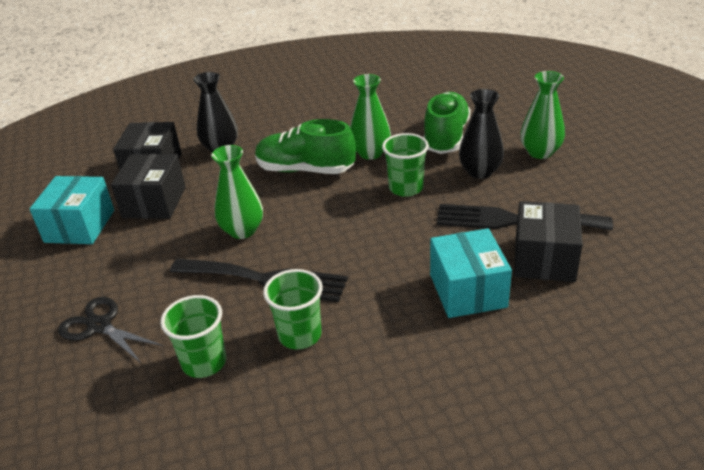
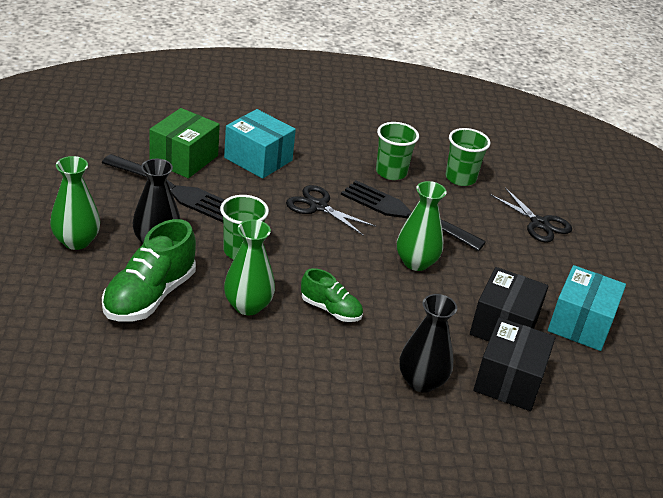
camera: 170 degrees left, 0 degrees up
(305, 170) = (331, 309): green shoe -> green shoe, size x0.58
(364, 255) = (318, 206): none -> black scissors
(468, 290) = (258, 159): turquoise box -> turquoise box turned 60 degrees counterclockwise
(544, 259) = (184, 159): black box -> green box

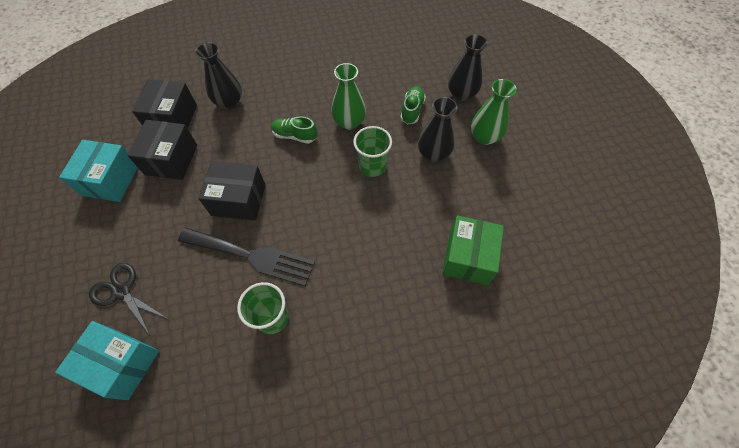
camera: 170 degrees right, 25 degrees up
(61, 296) = (461, 94): none -> black vase
(149, 296) = (412, 110): green shoe -> green shoe, size x0.58
(175, 191) = (451, 212): black fork -> none
(258, 159) = (404, 285): turquoise box -> turquoise box (122, 363)
(318, 206) = (330, 237): black scissors -> none
(416, 262) = (238, 200): green vase -> black box
(460, 178) = (198, 338): green cup -> none

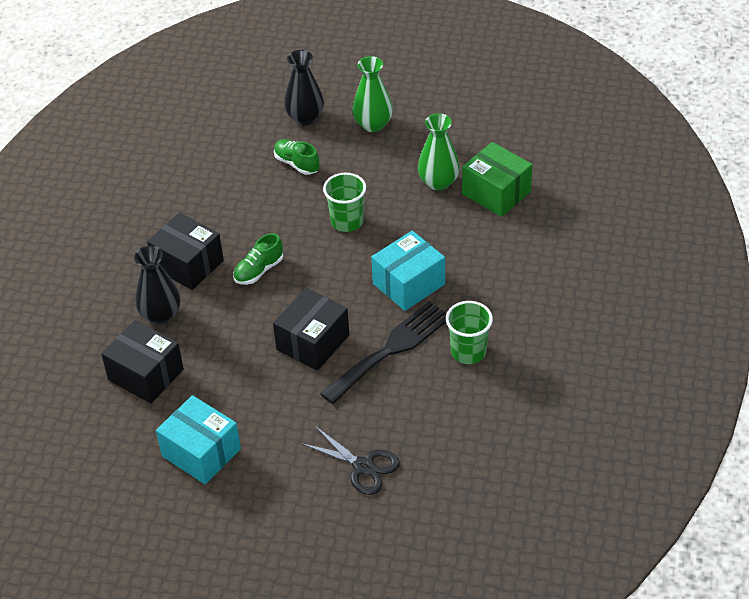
camera: 60 degrees left, 15 degrees down
(121, 291) = (363, 466): black scissors -> black scissors turned 120 degrees counterclockwise
(122, 363) = (445, 479): turquoise box -> turquoise box (408, 284)
(171, 159) = (211, 389): black box -> black box (188, 264)
(349, 122) = (274, 219): green vase -> green vase (438, 182)
(433, 154) = (366, 170): black vase -> none

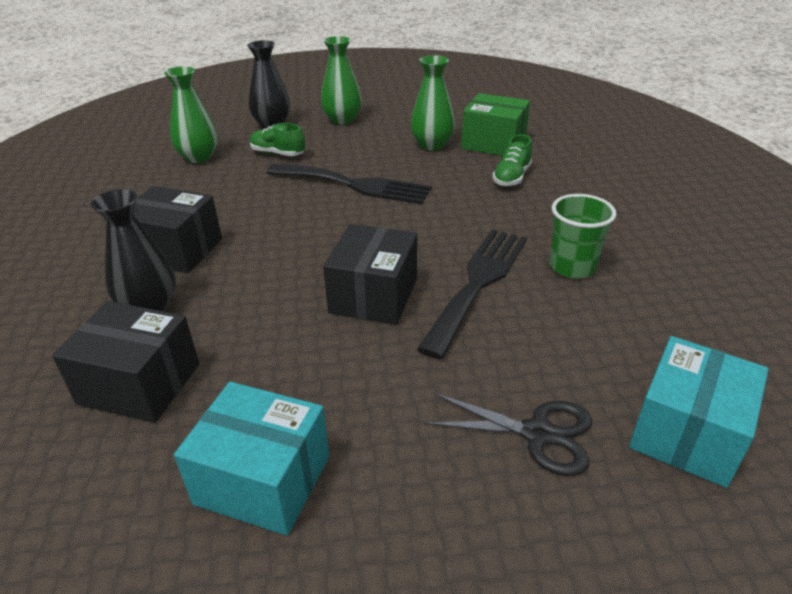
camera: 20 degrees left, 10 degrees down
(228, 153) = (199, 157): none -> green vase
(259, 270) = (270, 240): green shoe -> green shoe (511, 177)
(347, 221) = (354, 185): green cup -> black fork
(408, 284) = (456, 221): turquoise box -> turquoise box (687, 433)

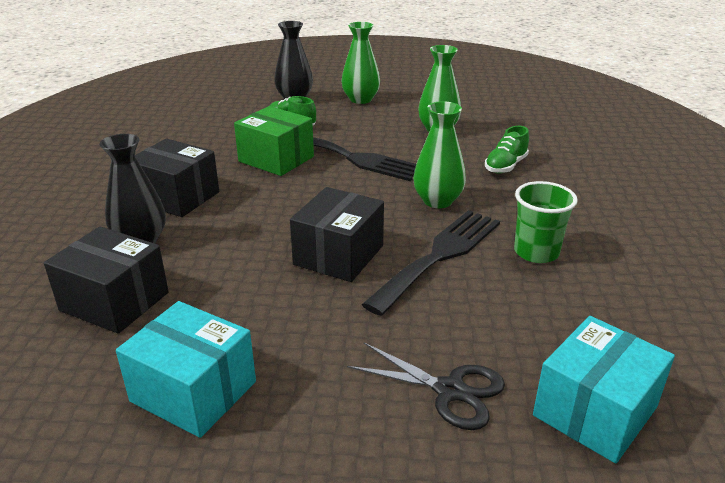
camera: 10 degrees right, 5 degrees down
(199, 157) = (220, 121): green vase -> green vase (437, 201)
(493, 143) = (499, 133): green box -> green box (276, 159)

